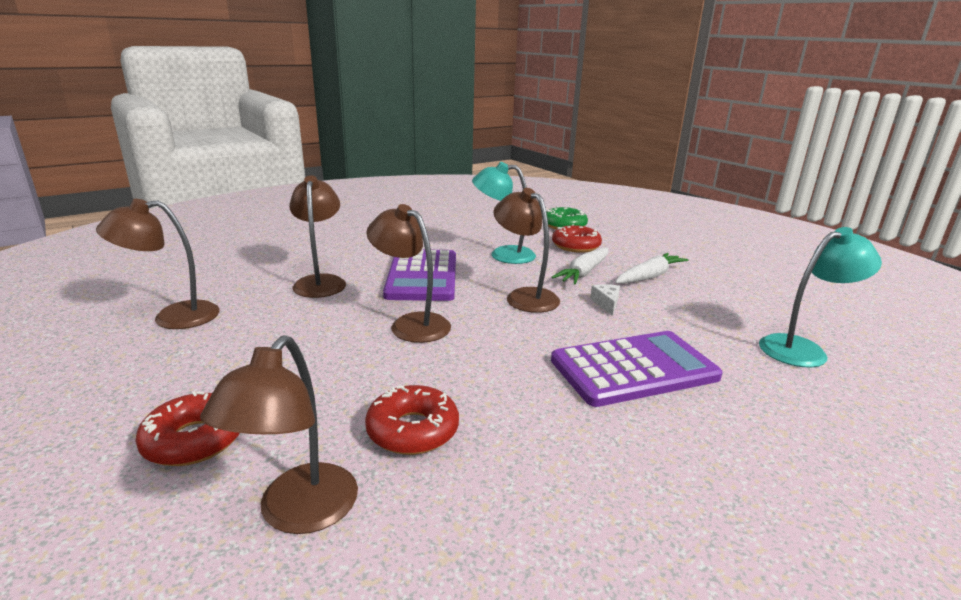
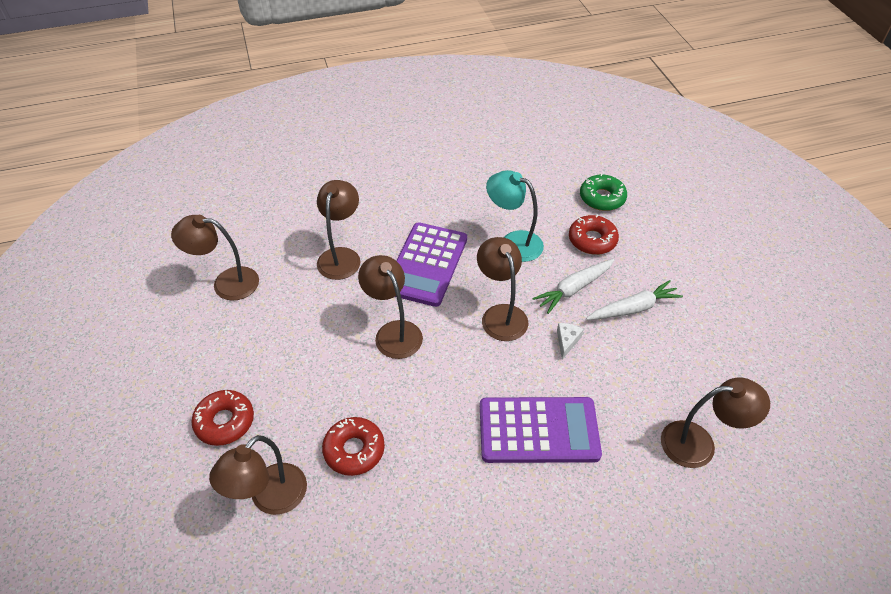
camera: 20 degrees right, 25 degrees up
(802, 349) = (699, 444): turquoise lamp -> brown lamp

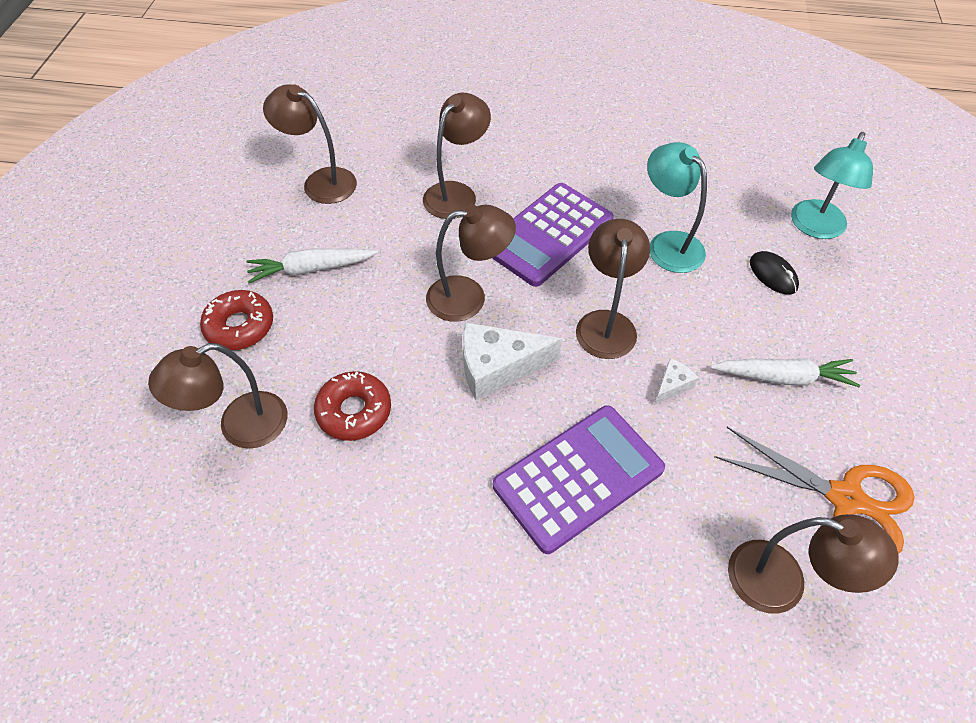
camera: 25 degrees right, 5 degrees up
(393, 332) = (469, 297): brown lamp -> brown lamp turned 90 degrees clockwise
(442, 375) = (497, 367): none -> white cheese
(538, 430) = (578, 477): purple calculator -> purple calculator turned 60 degrees counterclockwise
(574, 289) = (716, 325): white carrot -> white carrot (312, 269)
(592, 240) = (773, 275): red donut -> black mouse
(602, 198) = (814, 227): green donut -> turquoise lamp
(709, 373) = (845, 499): none -> orange scissors

